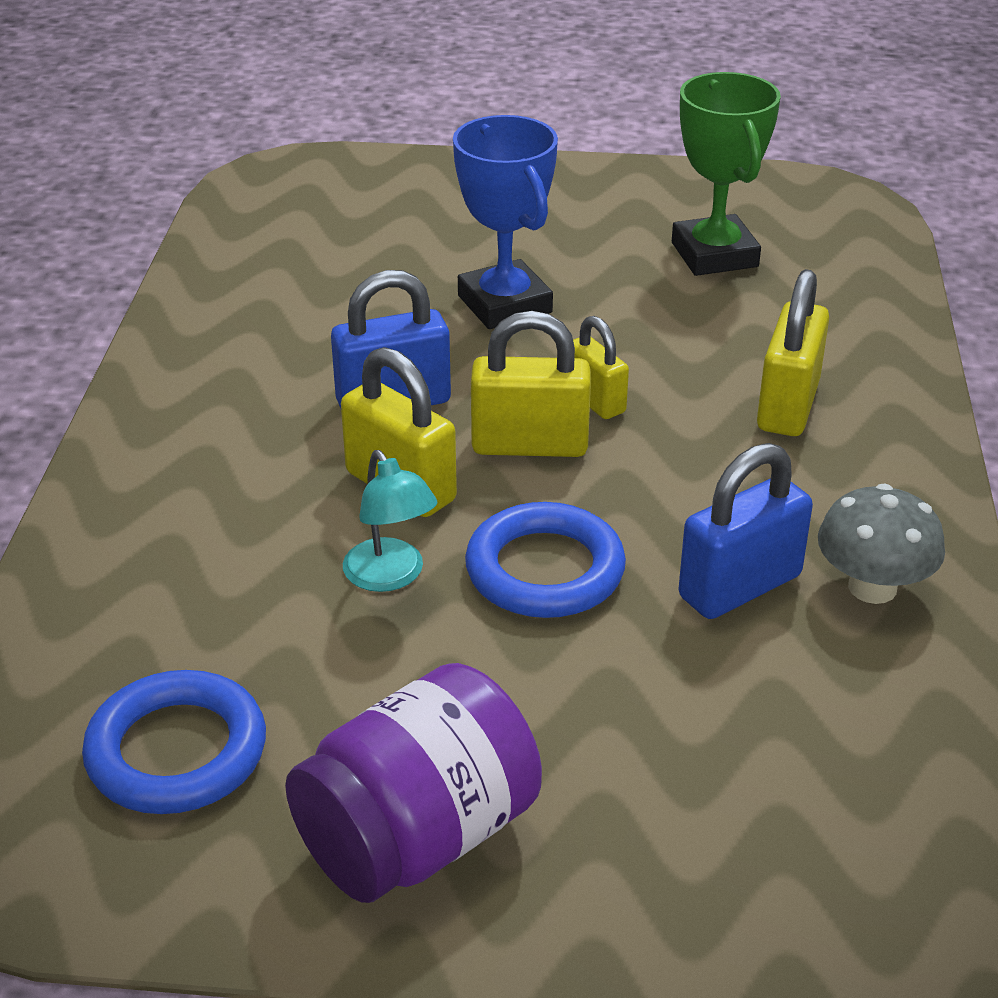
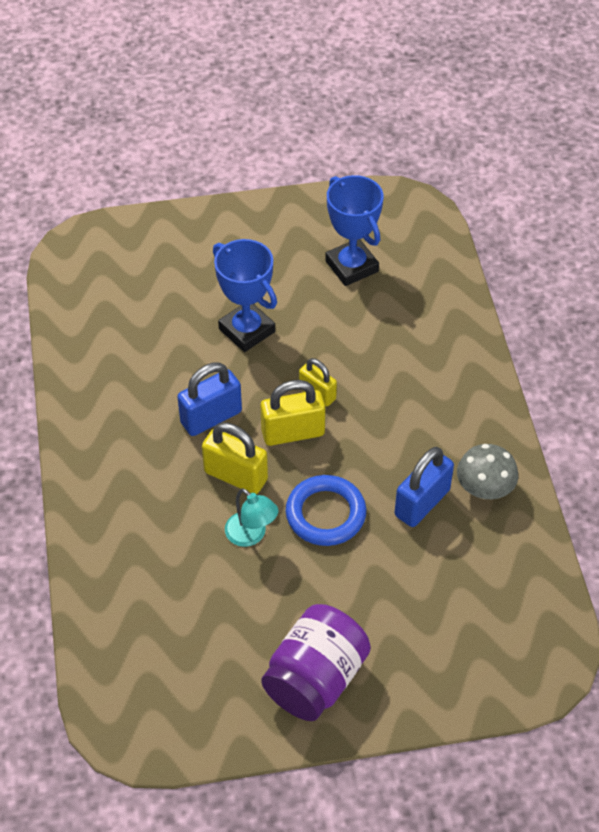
camera: 15 degrees left, 15 degrees up
(177, 751) = (188, 661): blue ring -> none
(714, 255) = (352, 266): green trophy -> blue trophy
(788, 406) = (418, 376): yellow padlock -> none

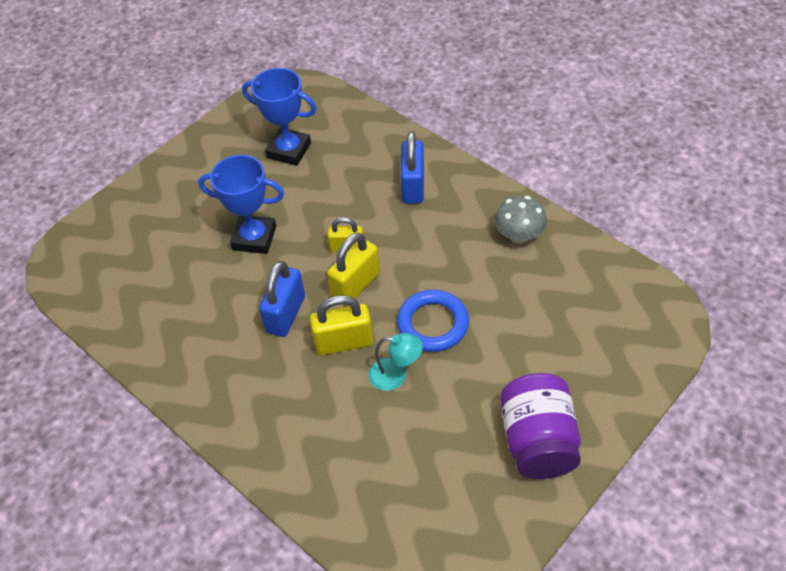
camera: 35 degrees left, 0 degrees up
(422, 503) = (489, 271): blue padlock -> blue padlock (413, 186)

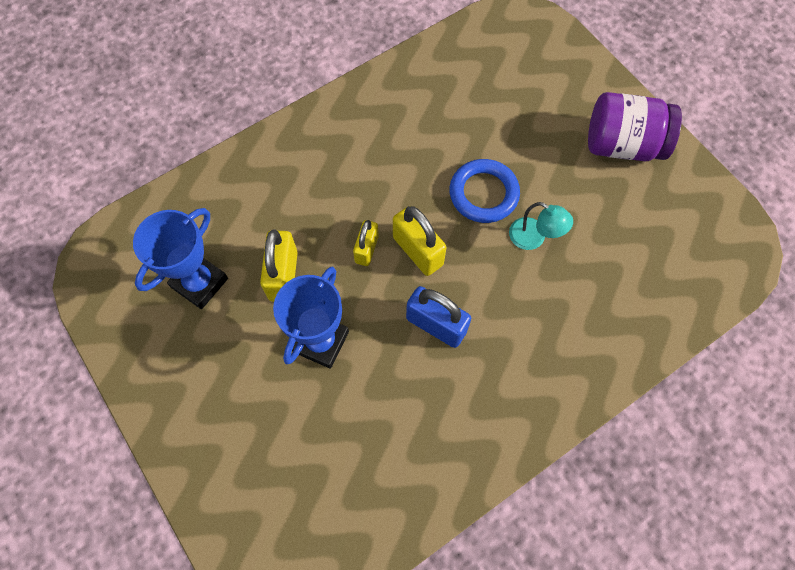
camera: 80 degrees left, 15 degrees up
(344, 342) = (485, 276): yellow padlock -> yellow padlock (283, 276)
(395, 375) = (534, 238): turquoise lamp -> turquoise lamp turned 105 degrees clockwise
(413, 186) = (304, 170): blue padlock -> none
(519, 235) = (401, 97): grey mushroom -> none

